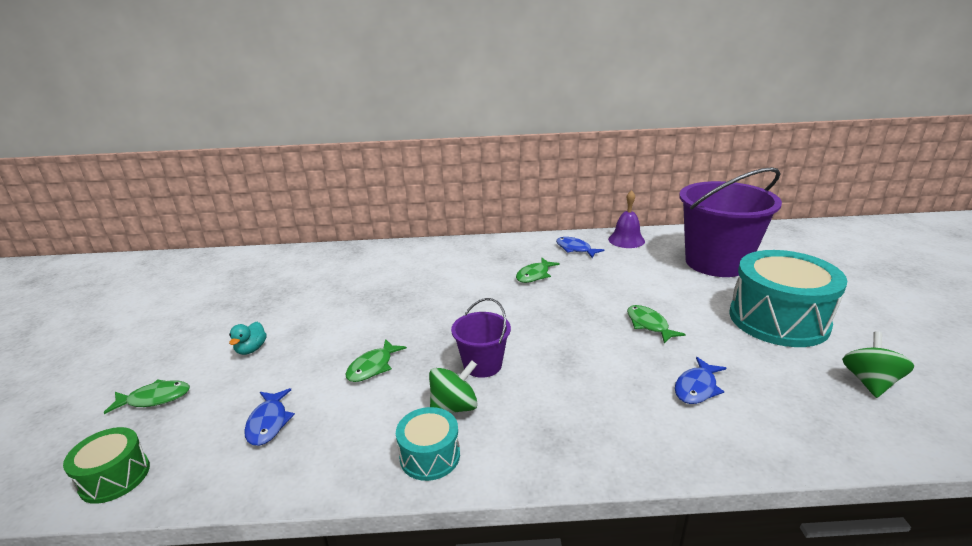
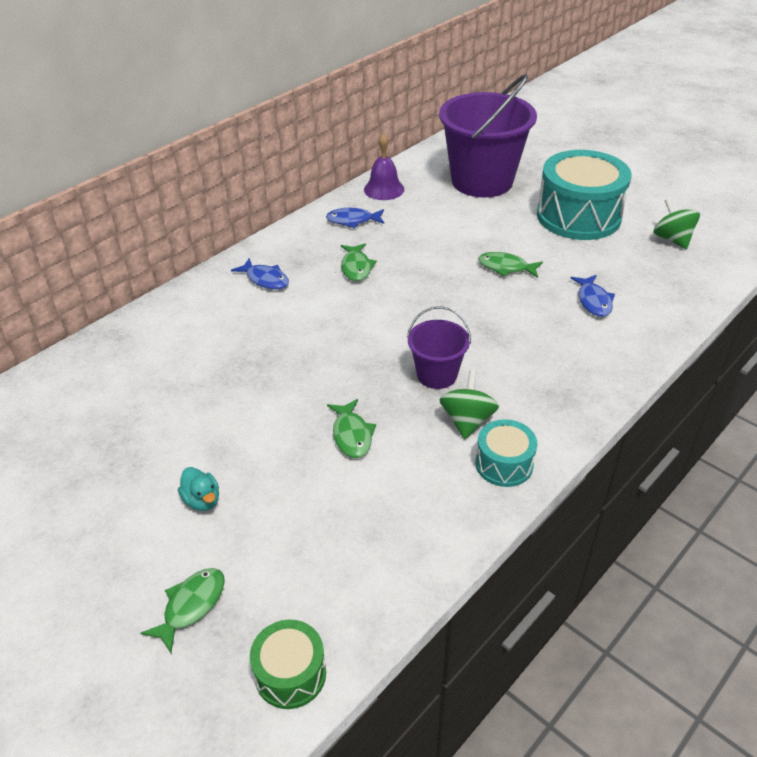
camera: 45 degrees left, 15 degrees up
(268, 423) = (344, 537): blue fish -> blue fish (265, 279)

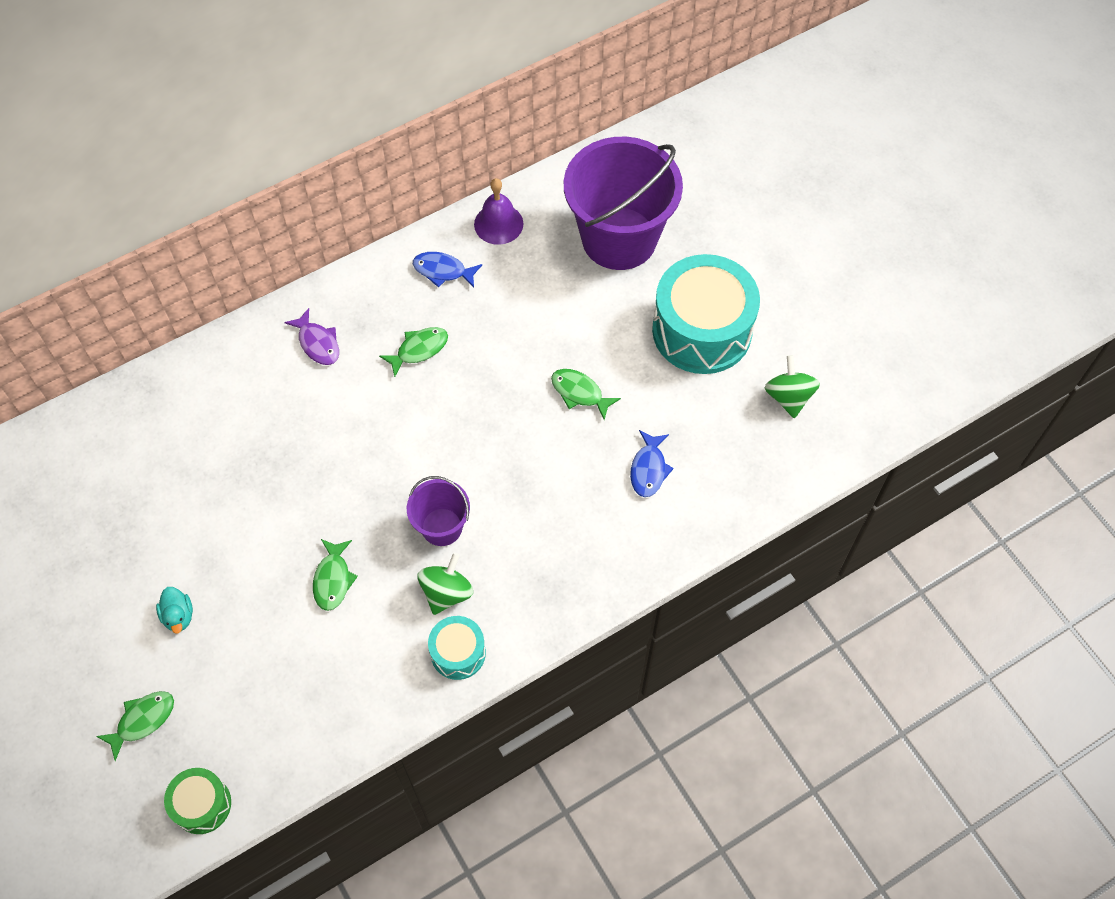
camera: 15 degrees right, 20 degrees up
(265, 279) = (318, 343): blue fish -> purple fish
(356, 267) = (419, 350): green fish -> green fish turned 135 degrees counterclockwise

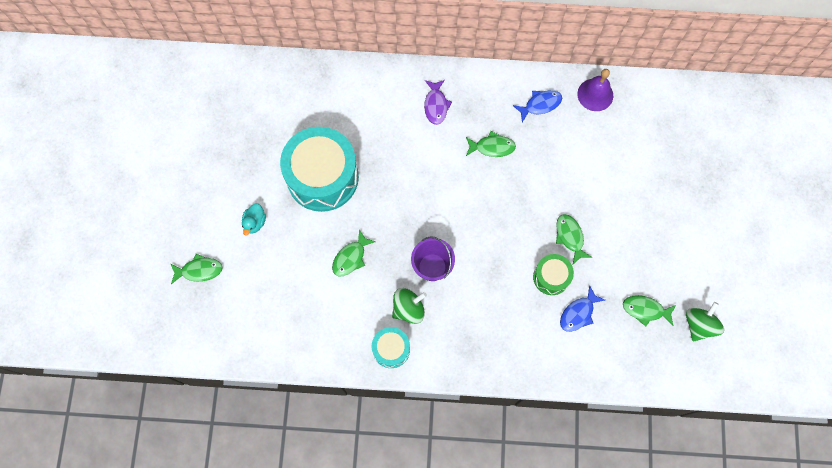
camera: 35 degrees right, 10 degrees up
(202, 804) = (200, 340): green drum -> green drum (551, 277)
(443, 271) = (540, 105): blue fish -> blue fish turned 105 degrees clockwise
(619, 238) = (664, 151): purple bucket -> none
(702, 330) = (674, 245): turquoise drum -> turquoise drum (322, 177)
(720, 418) = (645, 310): none -> green fish

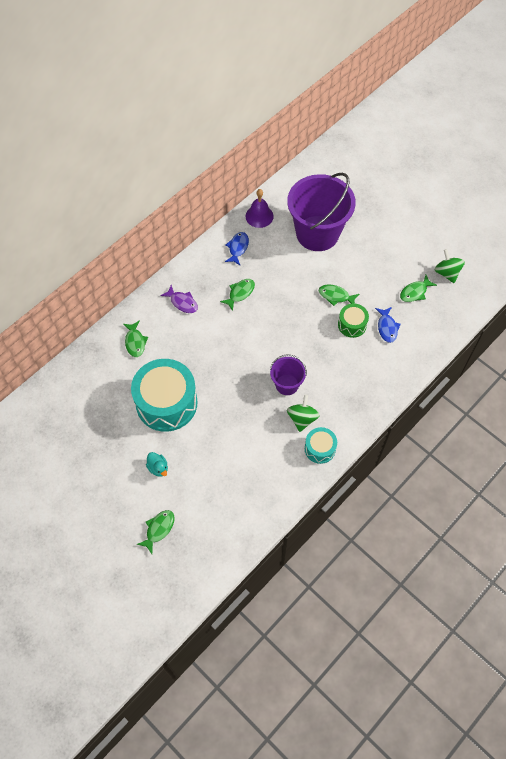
camera: 50 degrees left, 10 degrees down
(351, 257) = (237, 427): green fish -> green fish (135, 342)
(627, 163) = (317, 233): none -> purple bucket

